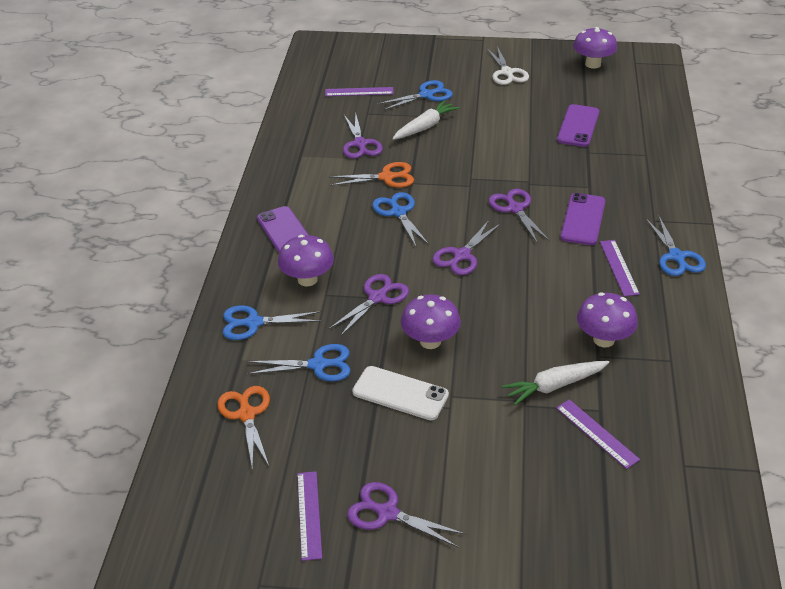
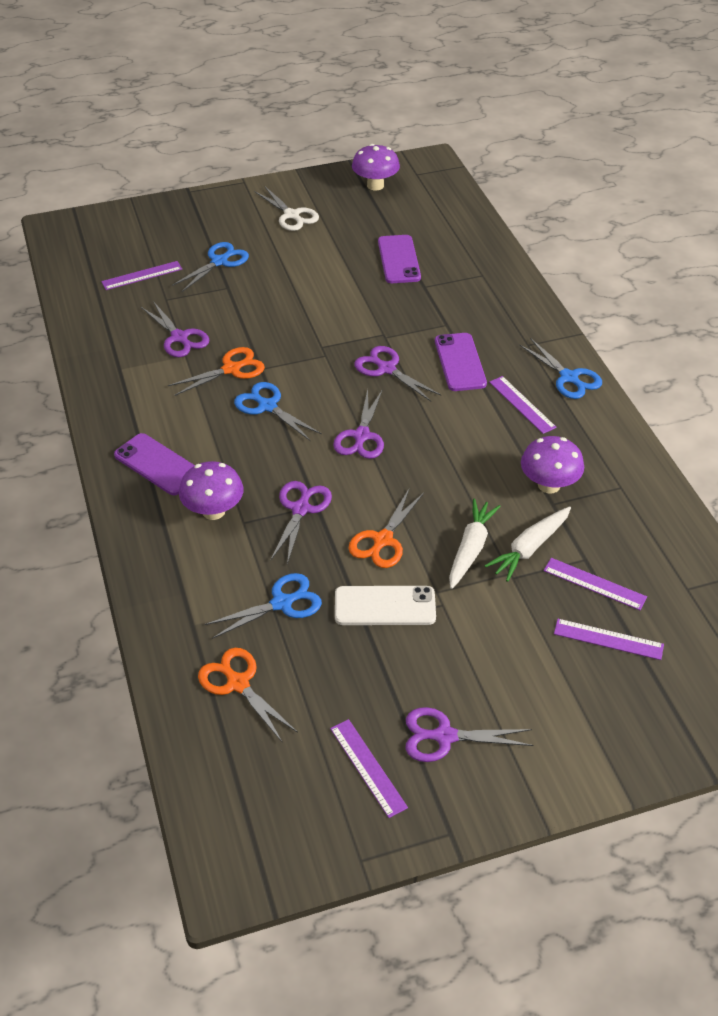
camera: 25 degrees left, 5 degrees up
(254, 323) = (184, 579): blue scissors -> none
(425, 127) = (239, 299): white carrot -> white carrot (470, 549)
(430, 341) = (383, 540): purple mushroom -> orange scissors
(581, 483) = (608, 639): none -> purple ruler

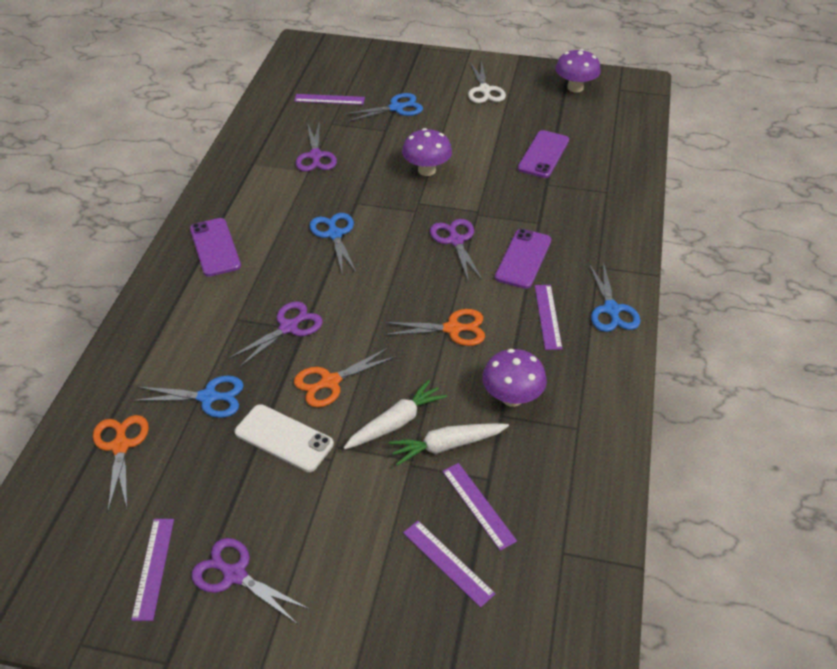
camera: 30 degrees right, 0 degrees up
(213, 511) = (223, 301): purple mushroom -> purple mushroom (426, 170)
(231, 369) = (333, 195): orange scissors -> orange scissors (452, 329)
(361, 436) = (387, 288): purple scissors -> none

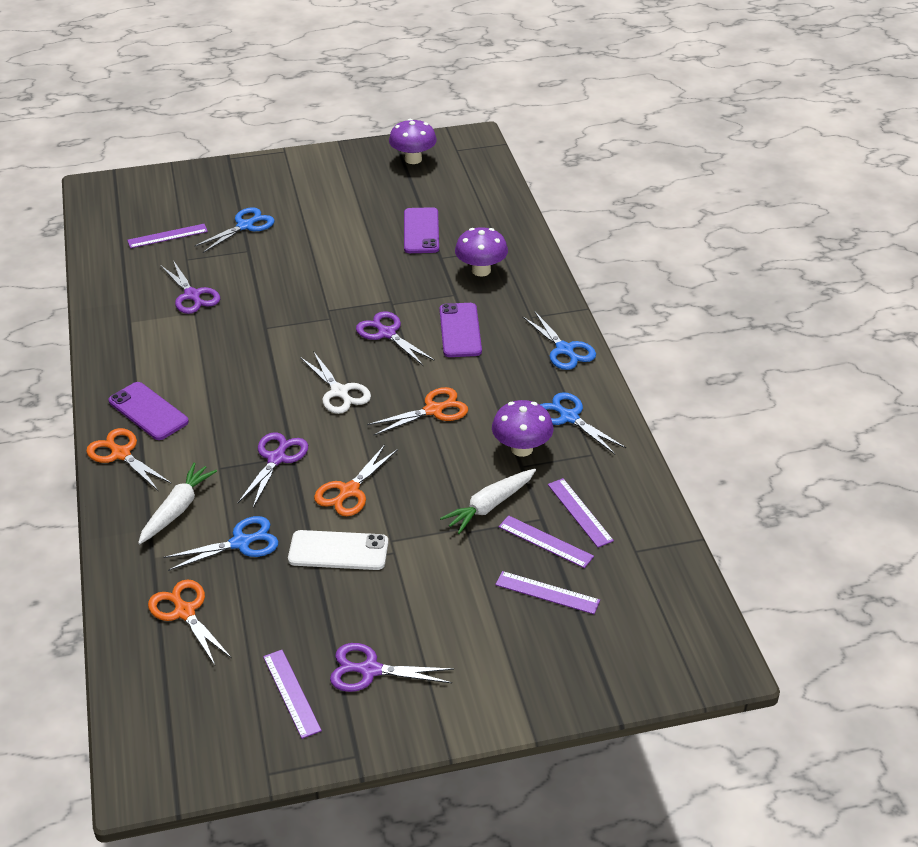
camera: 25 degrees left, 5 degrees down
(169, 278) = (121, 454): none -> orange scissors
(335, 234) = (264, 363): blue scissors -> blue scissors (569, 417)
(396, 422) = (432, 503): white carrot -> white carrot (177, 509)
(426, 170) = (316, 277): purple mushroom -> purple mushroom (481, 270)
(484, 90) = (324, 185): white scissors -> white scissors (339, 392)
(548, 316) = (512, 373): purple ruler -> purple ruler (580, 512)

